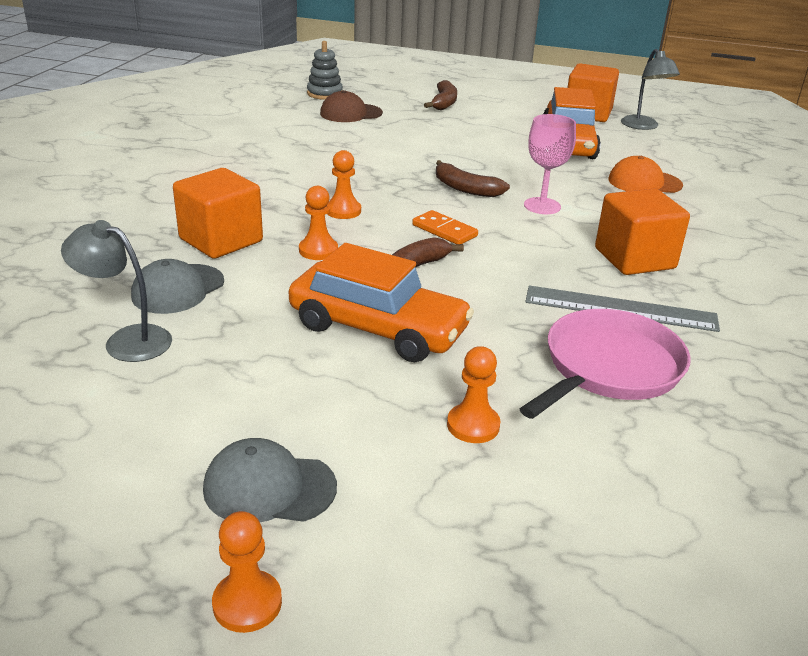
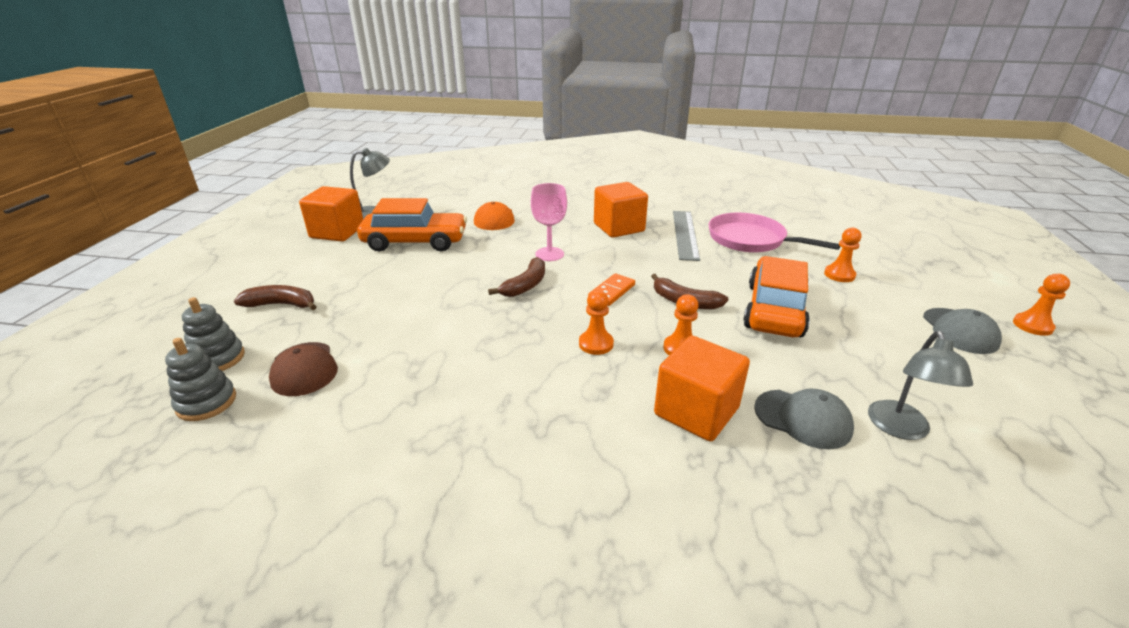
camera: 95 degrees left, 0 degrees up
(373, 92) = (218, 358): none -> grey stacking toy

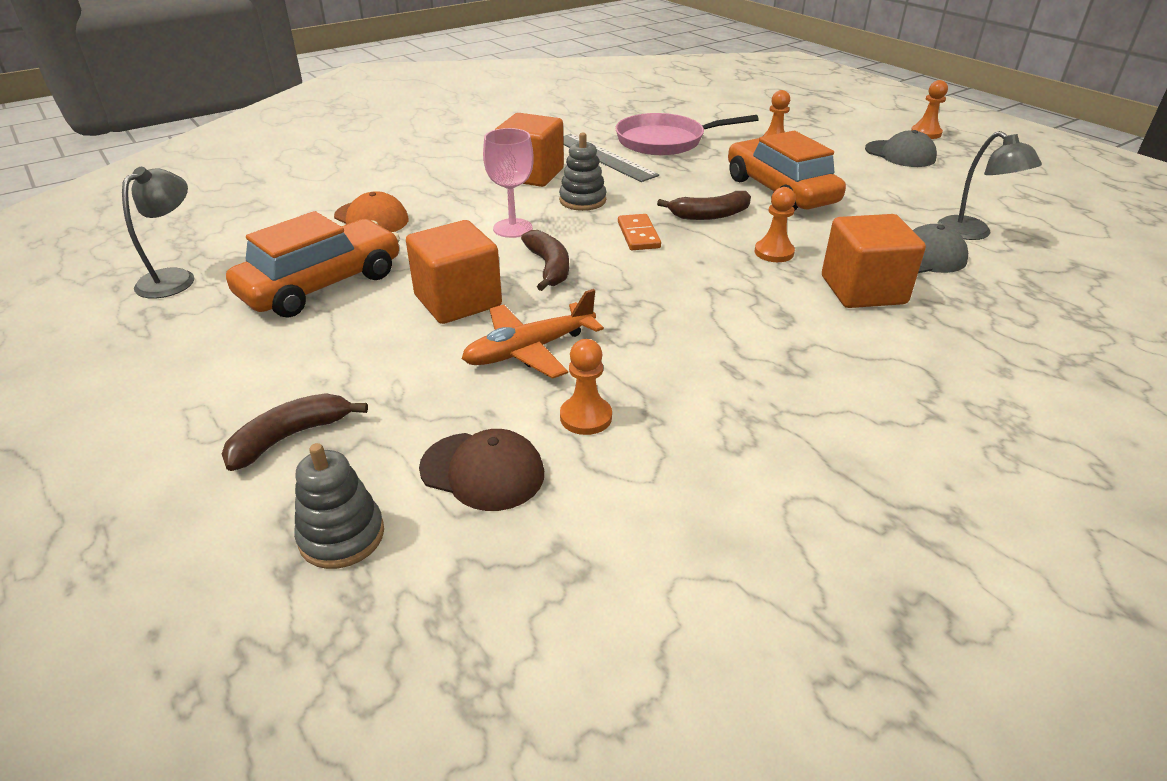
camera: 45 degrees left, 5 degrees up
(206, 402) = (440, 577): grey stacking toy -> grey stacking toy (582, 200)
(337, 232) = (169, 324): orange cube -> orange cube (458, 301)
(431, 324) = (529, 350): none -> orange plane
(596, 344) = (709, 283): orange pawn -> orange pawn (585, 417)

